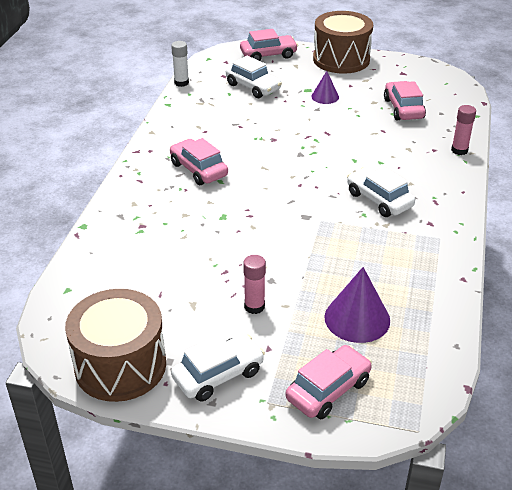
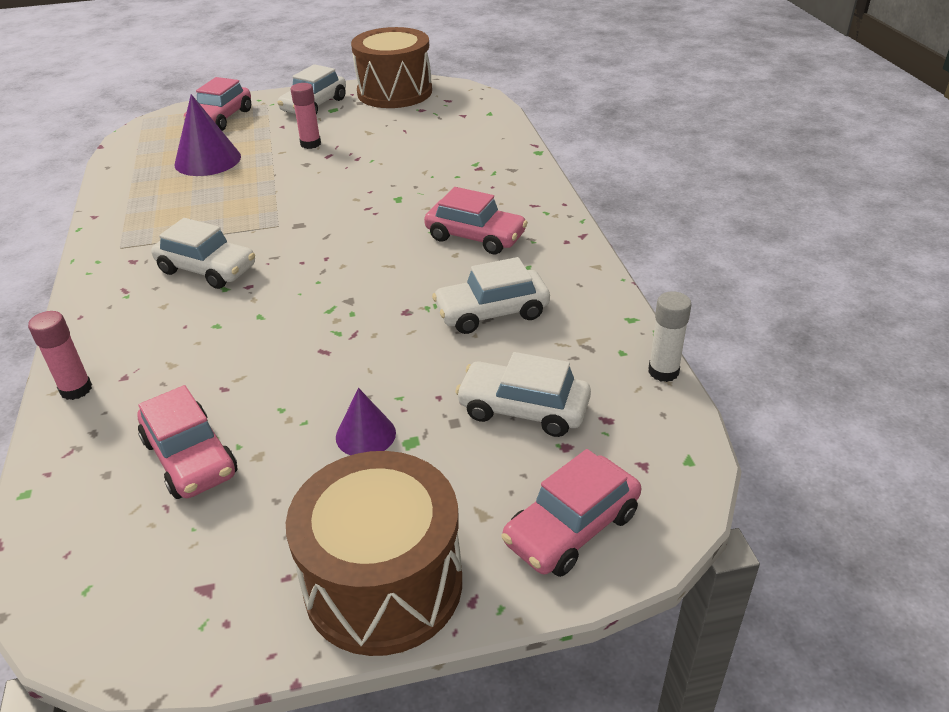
camera: 155 degrees right, 0 degrees up
(230, 126) = (492, 312): none -> white car

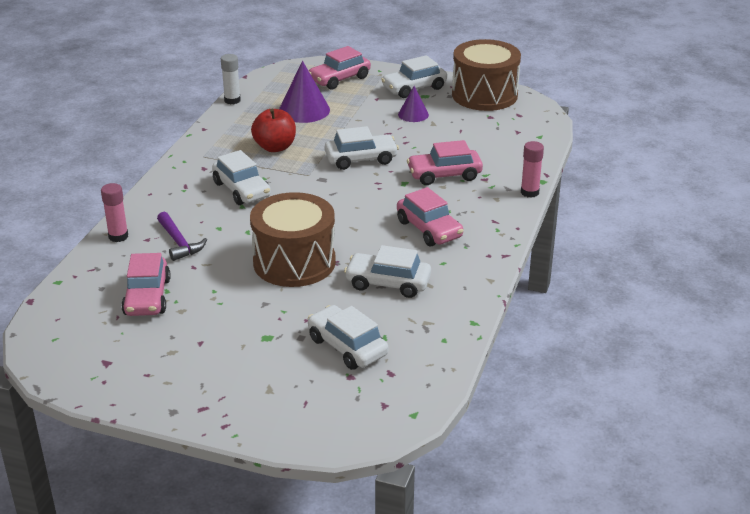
camera: 30 degrees right, 5 degrees down
(176, 364) = (179, 243): none -> purple hammer
(207, 209) = (275, 147): none -> red apple
(310, 144) = (383, 120): pink glue stick -> pink glue stick (529, 192)
(324, 190) = (361, 159): none -> white car
(365, 435) = (246, 323): purple cone -> purple cone (413, 114)
(383, 583) = (189, 398): brown drum -> brown drum (294, 262)
(571, 528) = (309, 417): pink car -> pink car (444, 175)
(663, 371) = (457, 361): white glue stick -> white glue stick (232, 100)

